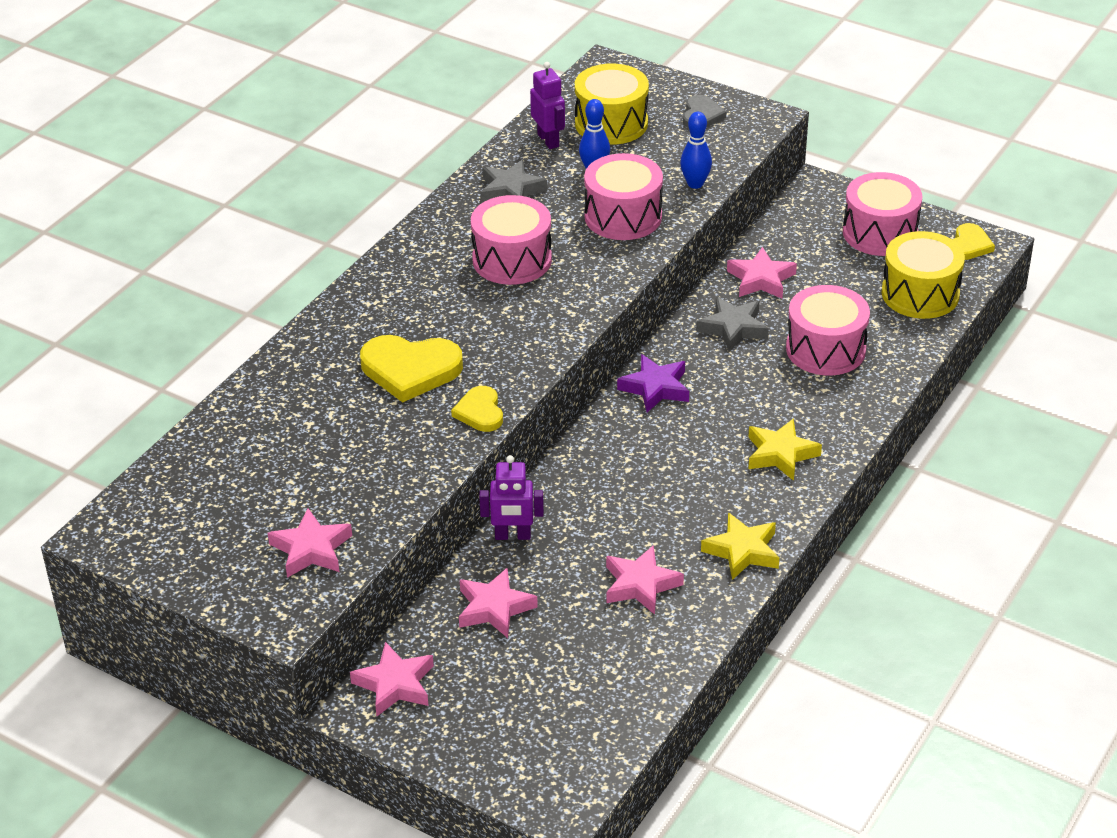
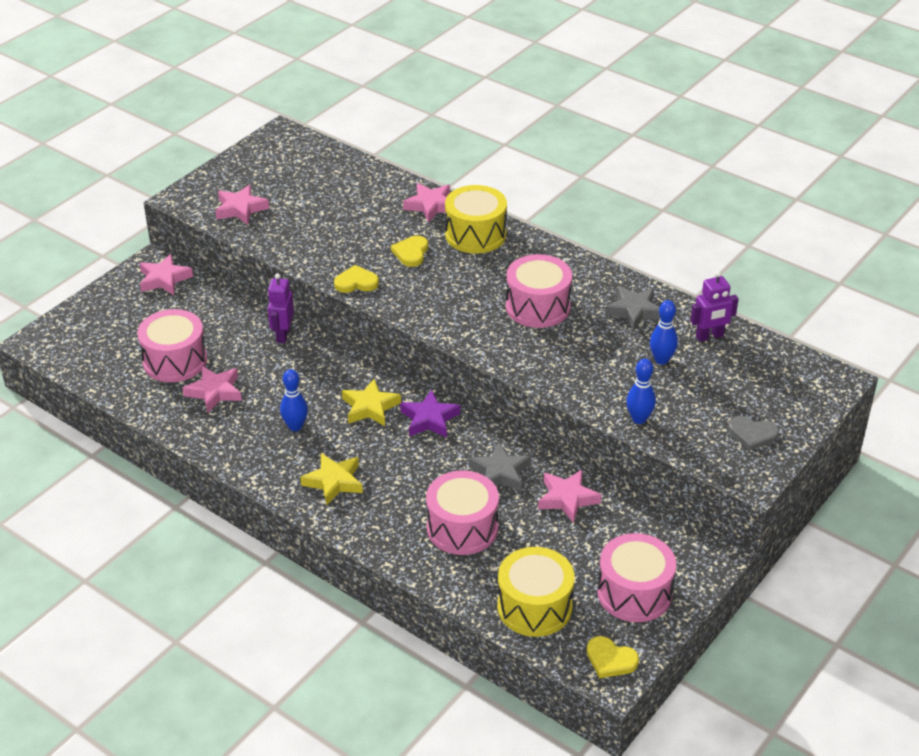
camera: 95 degrees right, 0 degrees up
(410, 370) = (411, 253): yellow heart -> yellow heart, size x0.57
(494, 608) = (216, 323): pink star -> pink star (431, 206)
(611, 123) = (737, 375): yellow drum -> yellow drum (475, 235)
(623, 216) = (592, 371): pink drum -> pink drum (175, 361)
(692, 499) = (295, 426): none -> blue bowling pin
(742, 551) = (232, 447): yellow star -> yellow star (370, 407)

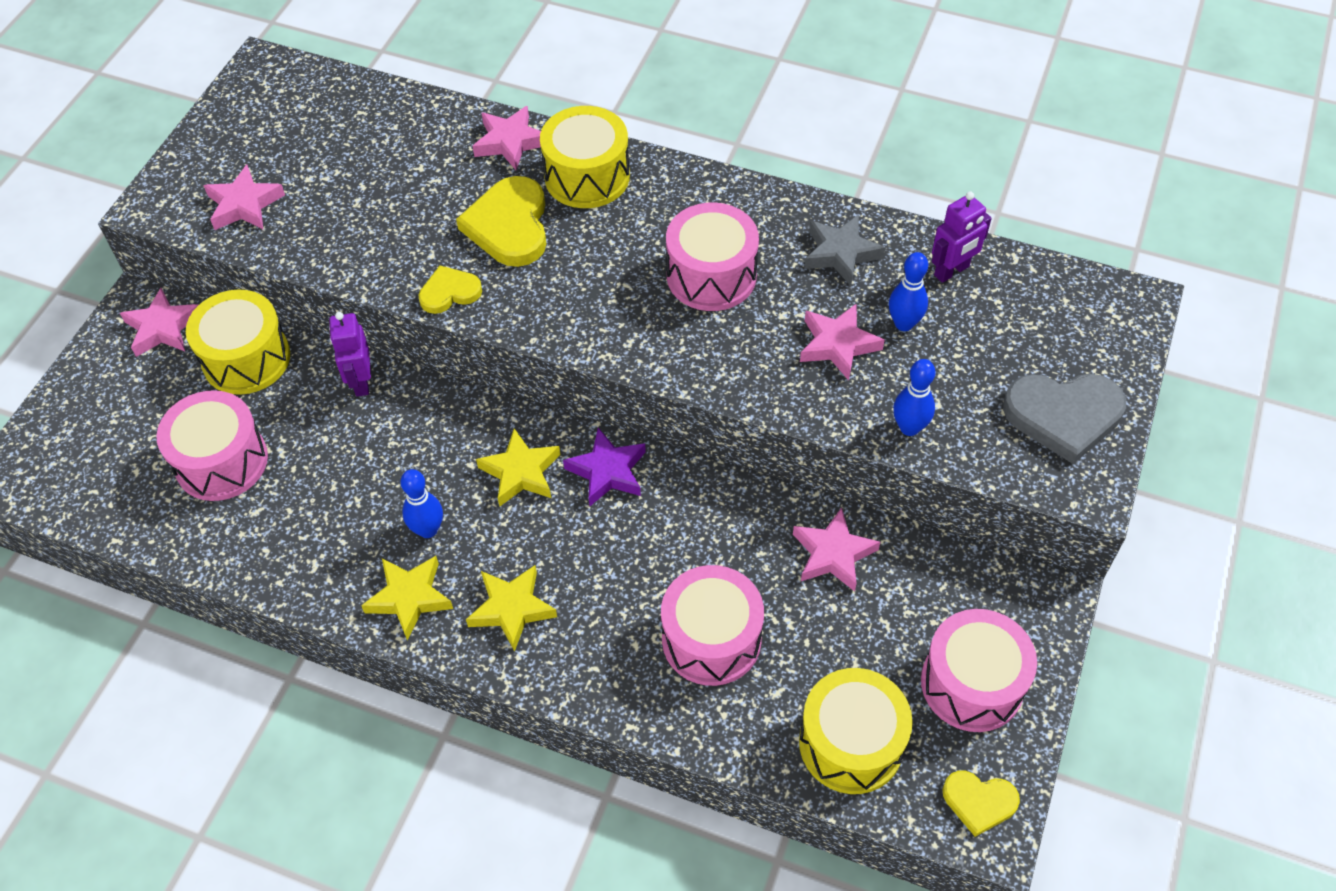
camera: 15 degrees left, 15 degrees up
(212, 307) = (246, 359): none -> yellow drum
(214, 392) = (295, 500): pink star -> pink star (838, 345)
(269, 461) = (409, 598): none -> yellow star
(411, 253) = (509, 226): yellow heart -> yellow heart, size x1.75
(500, 473) = (731, 535): grey star -> none
(752, 434) = (1063, 416): grey heart -> grey heart, size x1.75

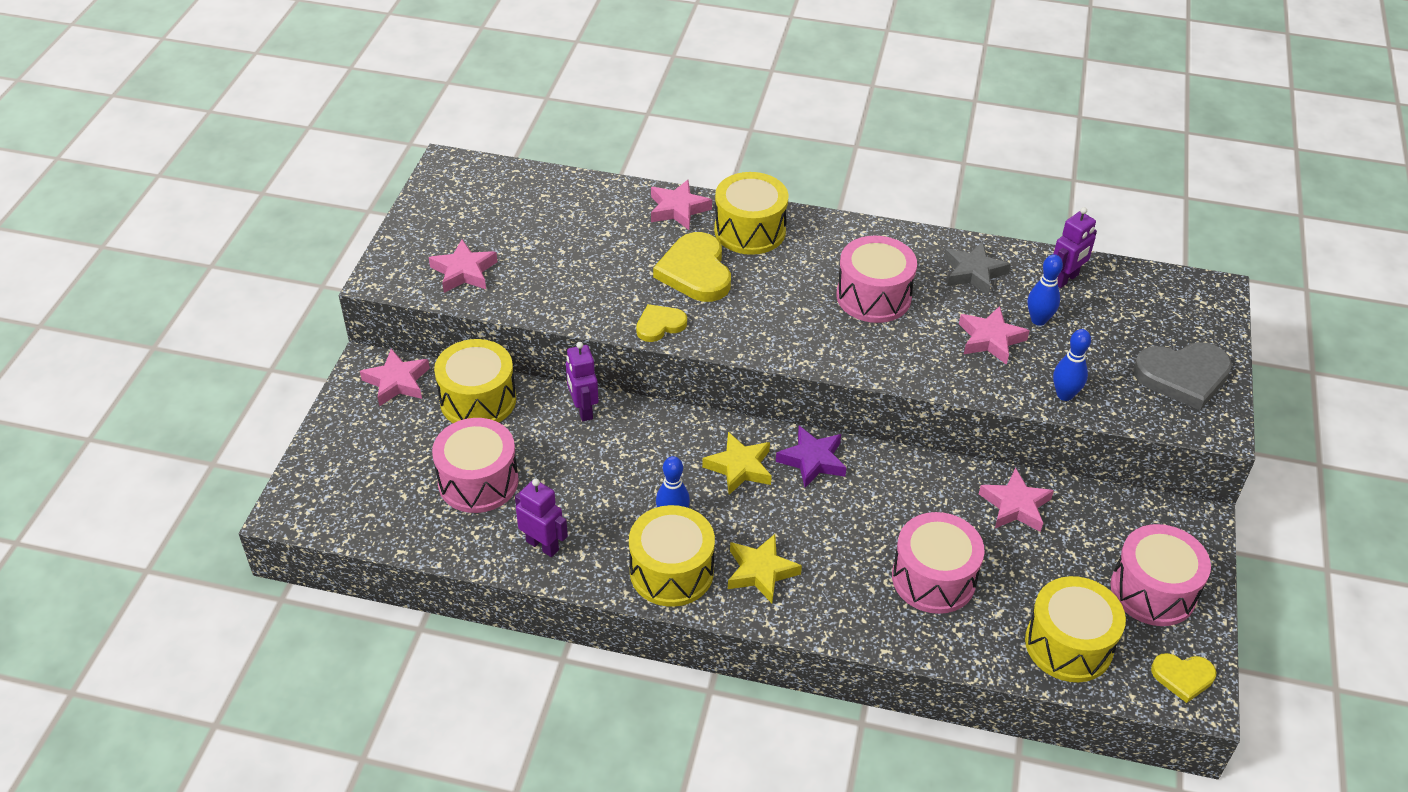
camera: 10 degrees left, 10 degrees down
(273, 549) = (542, 545): none -> purple robot
(409, 598) = (671, 571): yellow star -> yellow drum

